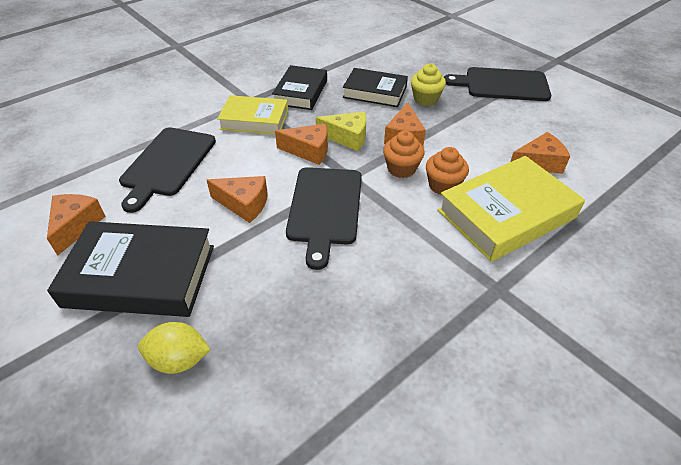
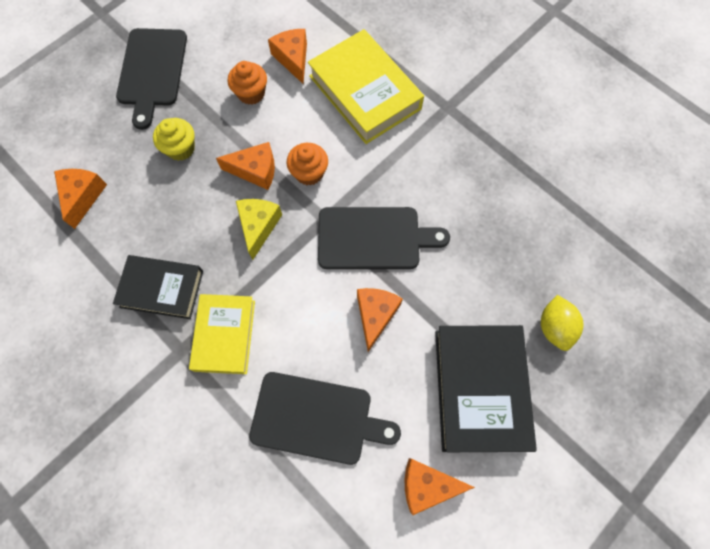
camera: 95 degrees left, 25 degrees up
(309, 151) = (284, 264): orange cheese -> orange cheese (83, 196)
(375, 92) = (164, 202): black book -> none
(443, 185) = (331, 138): orange cupcake -> orange cupcake (251, 93)

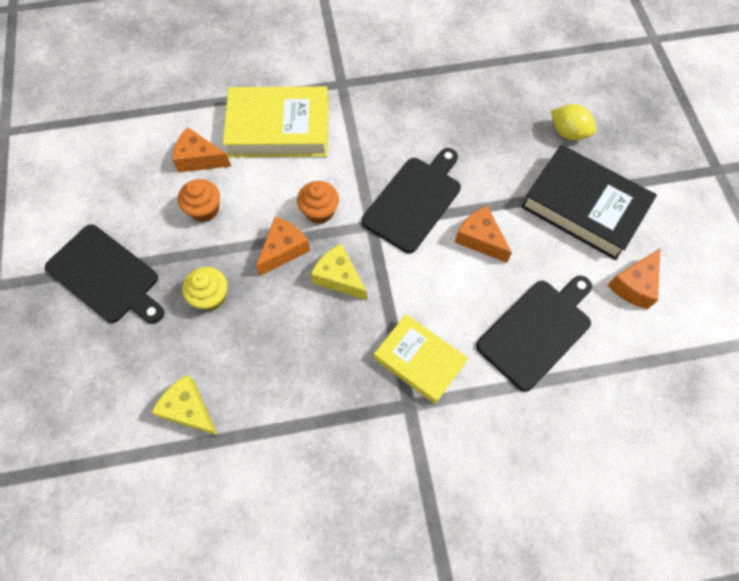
camera: 55 degrees left, 5 degrees down
(83, 196) = (189, 410): orange cheese -> yellow cheese
(162, 289) = (338, 389): black book -> none

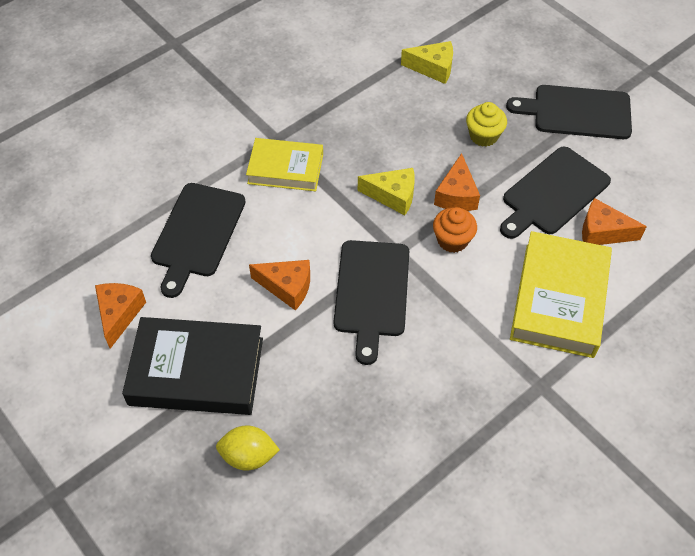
camera: 150 degrees right, 10 degrees down
(199, 159) = (602, 232): orange cheese -> orange cheese turned 150 degrees counterclockwise
(204, 209) = (553, 193): orange cupcake -> black cutting board
(279, 128) = (559, 299): yellow book -> yellow book turned 45 degrees counterclockwise

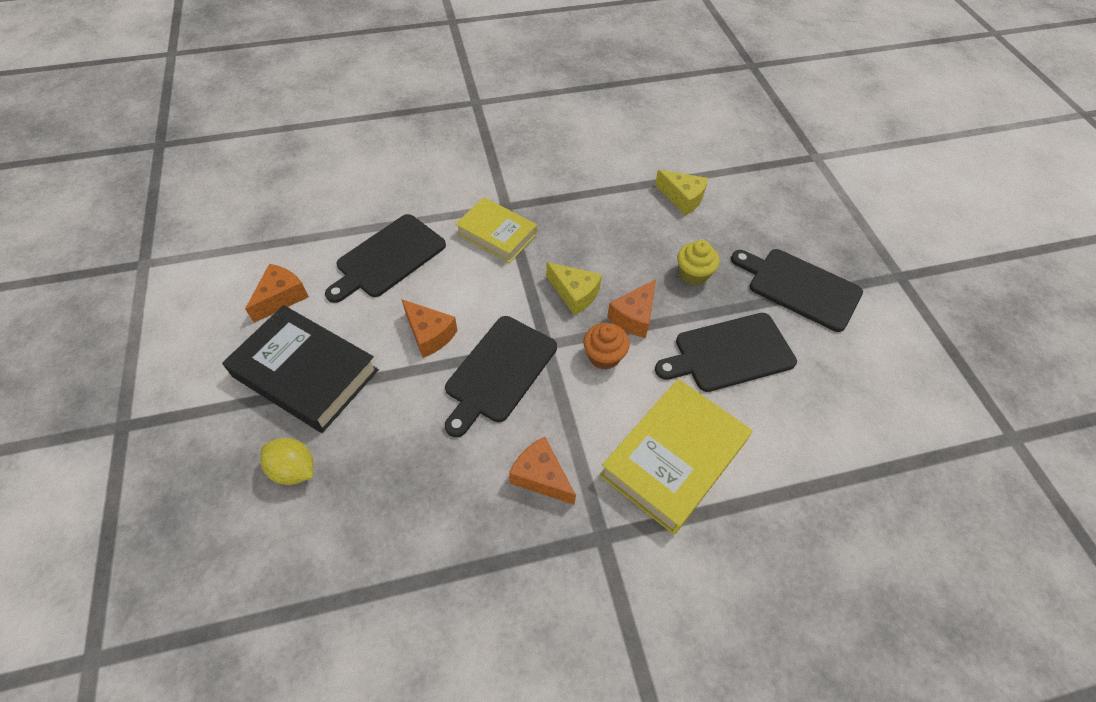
camera: 25 degrees right, 0 degrees up
(602, 232) = (758, 412): orange cheese -> orange cheese (541, 476)

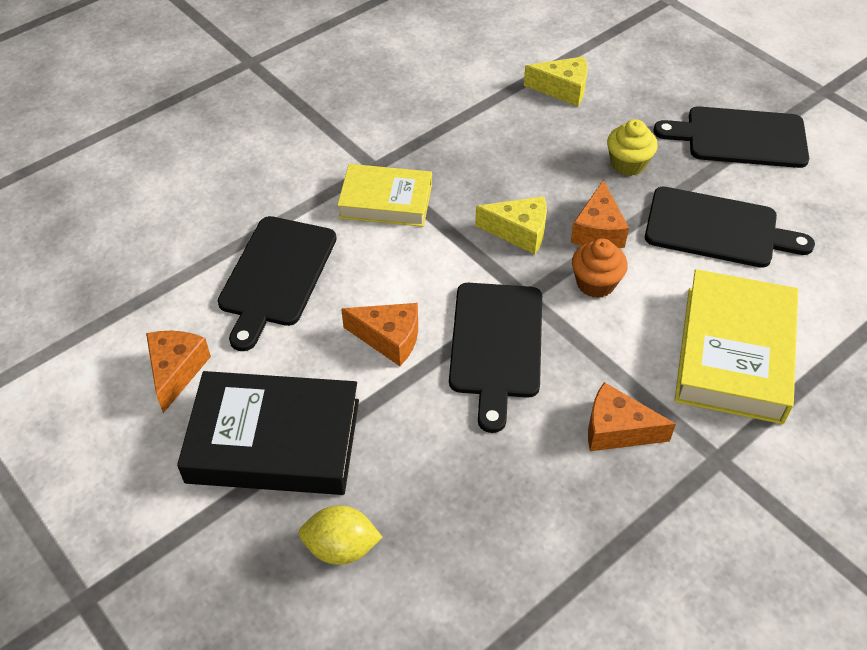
camera: 25 degrees left, 5 degrees down
(729, 353) = (717, 229): black cutting board -> black cutting board turned 120 degrees counterclockwise

